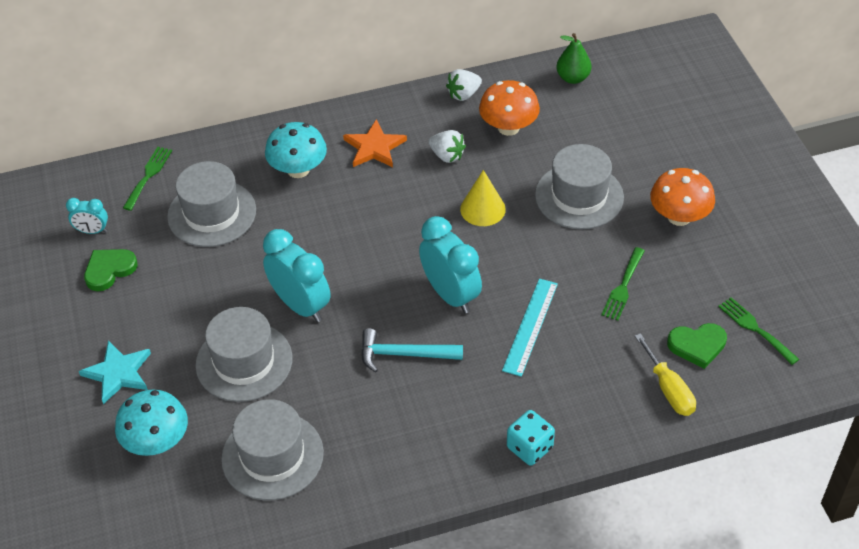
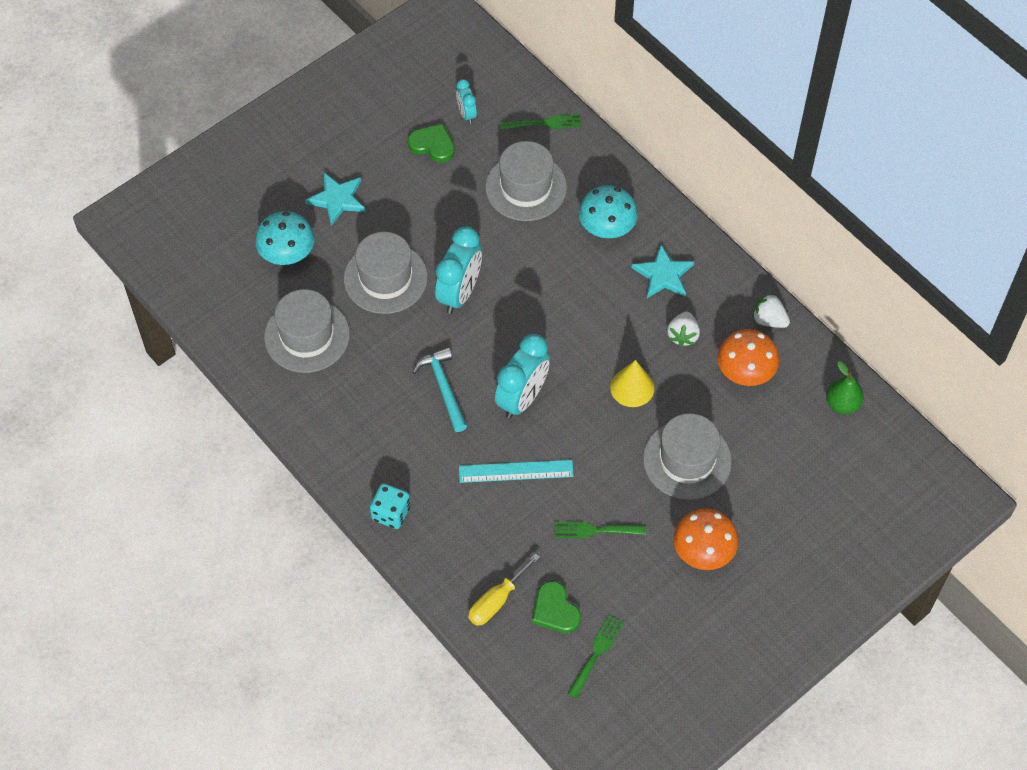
camera: 65 degrees right, 10 degrees up
(374, 147) = (663, 275): orange star -> turquoise star

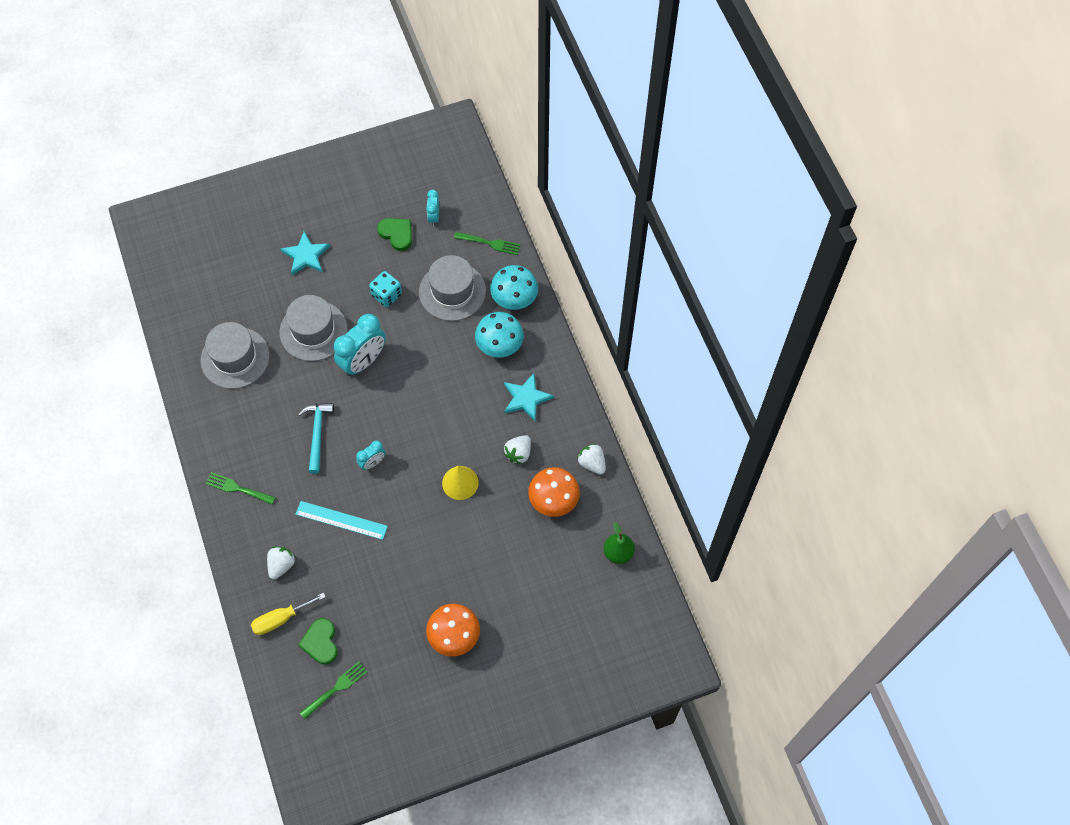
camera: 20 degrees right, 5 degrees up
(287, 254) = (249, 287): turquoise mushroom -> turquoise mushroom (514, 299)
(391, 513) = (234, 521): turquoise dice -> turquoise dice (386, 295)
(469, 542) = (281, 565): none -> white strawberry
(522, 398) = (372, 463): turquoise clock -> turquoise clock, size x0.52
(595, 530) = (379, 589): green fork -> green fork (237, 488)
(687, 460) = (475, 556): grey hat -> none

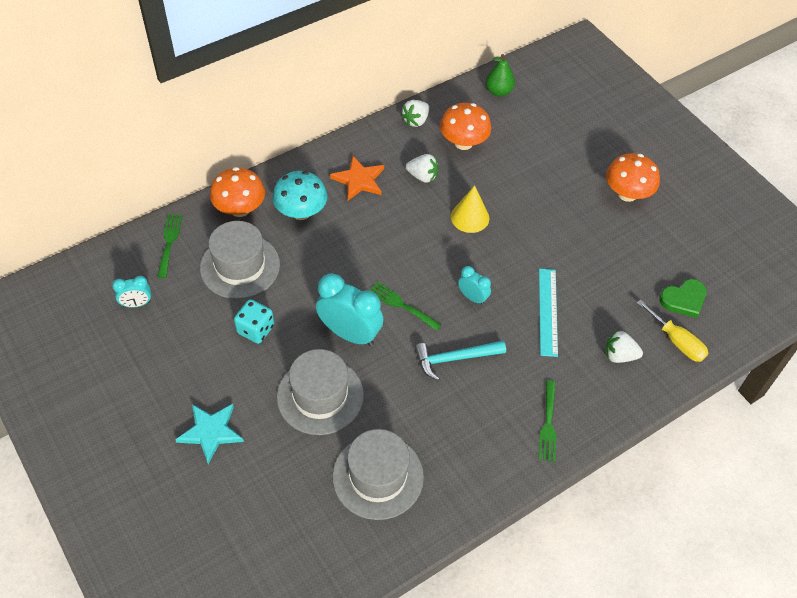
camera: 105 degrees left, 10 degrees down
(336, 688) = (721, 276): green fork -> green fork (401, 305)
(397, 234) = (166, 337): green heart -> none
(514, 299) = (240, 209): turquoise mushroom -> orange mushroom
(526, 398) = (359, 180): turquoise star -> orange star

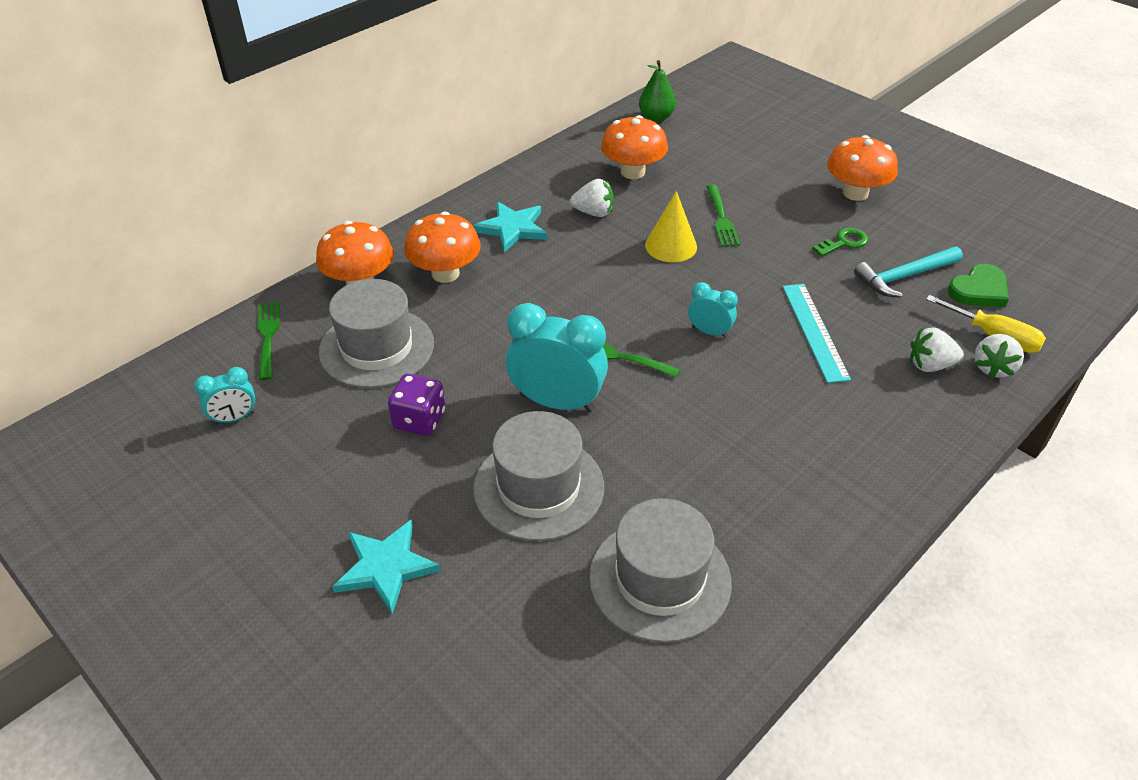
camera: 10 degrees left, 10 degrees down
(255, 329) = (419, 420): turquoise dice -> purple dice
(301, 212) = (445, 273): turquoise mushroom -> orange mushroom
(359, 180) = (512, 228): orange star -> turquoise star
(416, 120) = (564, 159): white strawberry -> white strawberry (993, 367)
(454, 358) = (713, 407): turquoise hammer -> turquoise hammer (904, 277)
(548, 424) = (875, 464): green fork -> green fork (721, 219)
(600, 238) = (844, 242): none -> green key

